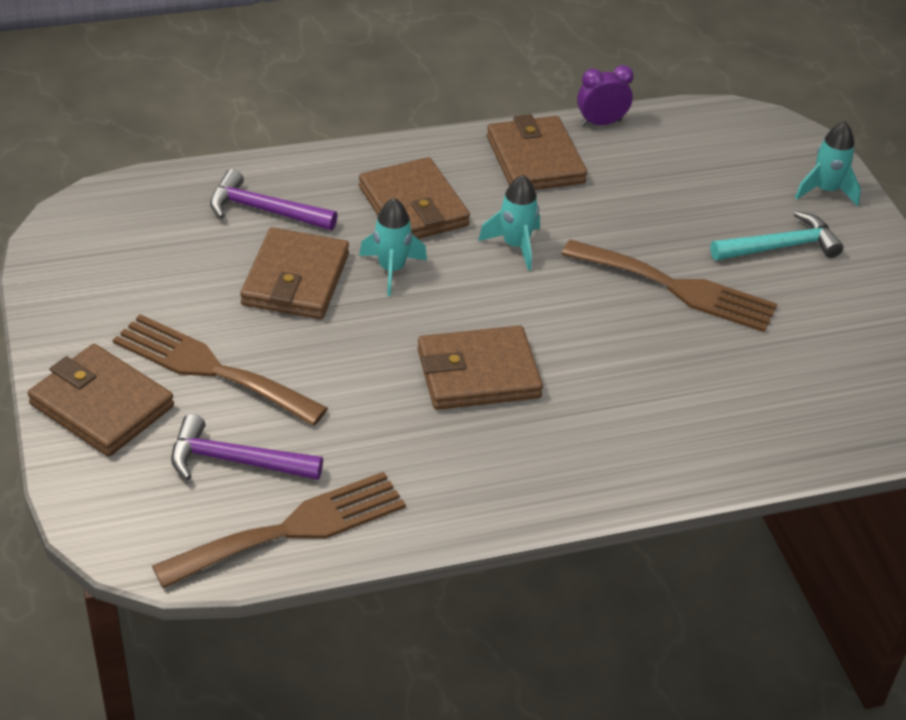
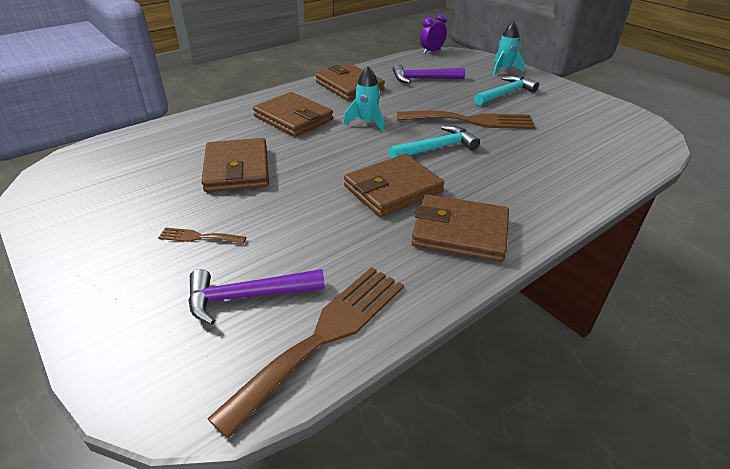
camera: 20 degrees left, 5 degrees down
(101, 405) = (110, 289): brown wallet -> brown wallet (460, 232)
(212, 369) = (199, 237): brown fork -> brown fork, size x0.45
(264, 210) = (197, 139): purple hammer -> purple hammer (422, 79)
(391, 269) = (299, 150): turquoise rocket -> none
(586, 323) = (437, 148): none -> turquoise hammer
(601, 123) = (372, 67): purple clock -> purple clock (431, 51)

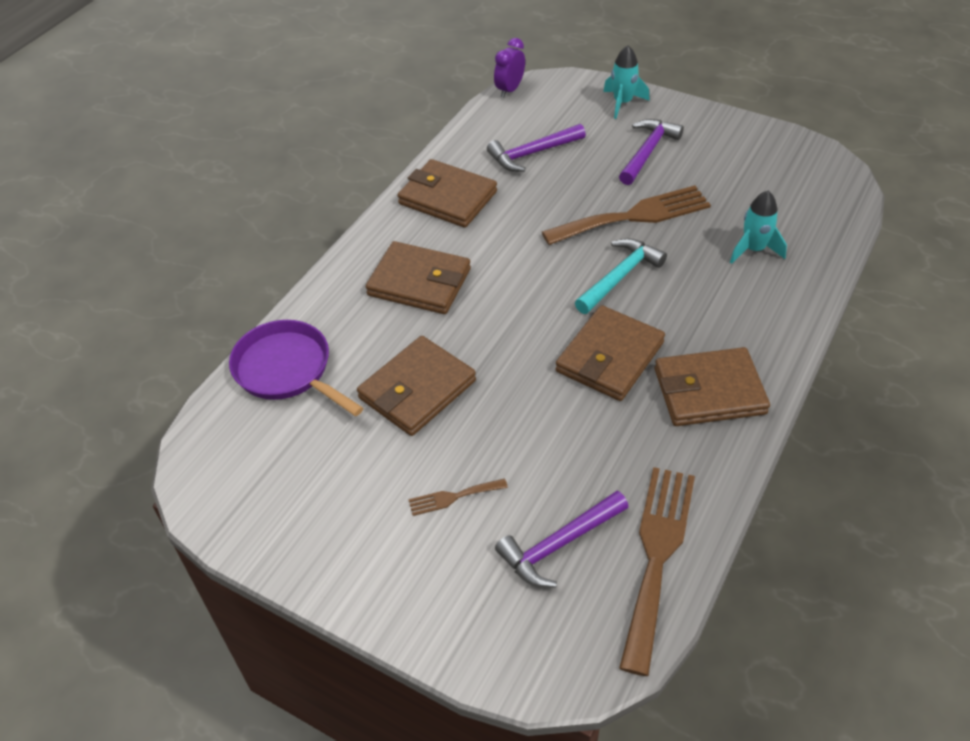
camera: 20 degrees left, 10 degrees up
(167, 138) = (287, 370): none -> purple pan
(237, 169) = (417, 389): brown wallet -> brown wallet turned 75 degrees clockwise
(367, 122) = (514, 260): turquoise rocket -> turquoise rocket (753, 249)
(505, 93) = (648, 151): turquoise hammer -> purple hammer

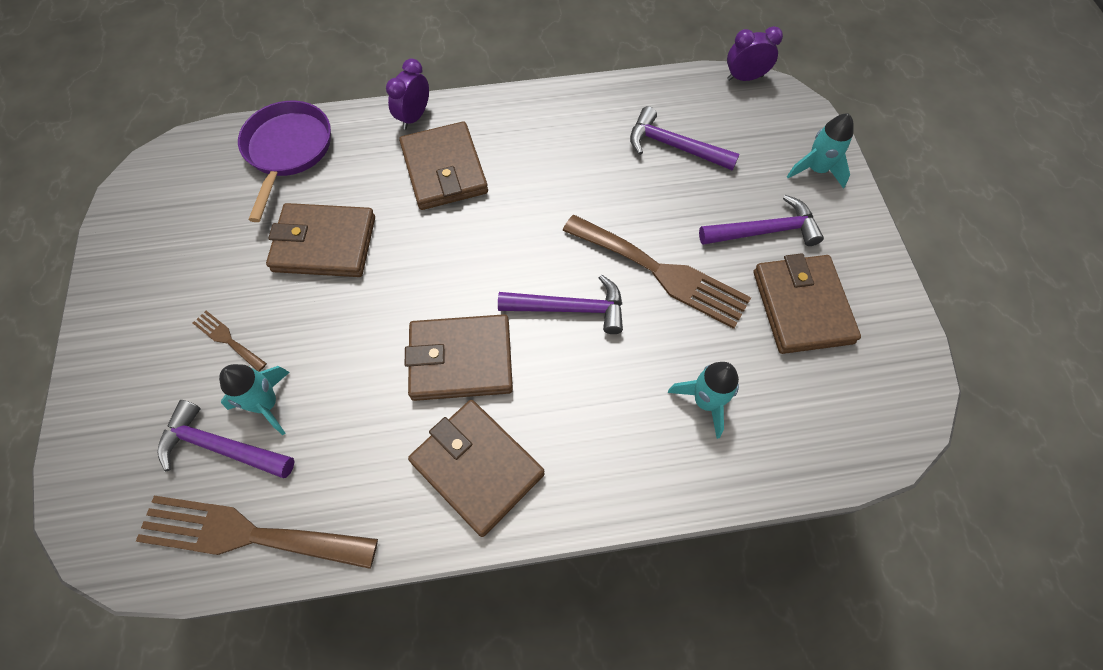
camera: 50 degrees right, 15 degrees up
(343, 274) = (414, 117): none -> purple clock
(447, 198) = (561, 124): brown wallet -> brown wallet (802, 307)
(543, 496) = (266, 404): none -> turquoise rocket
(620, 276) = (570, 308): turquoise hammer -> purple hammer
(657, 557) = (249, 534): brown fork -> brown fork turned 150 degrees counterclockwise

